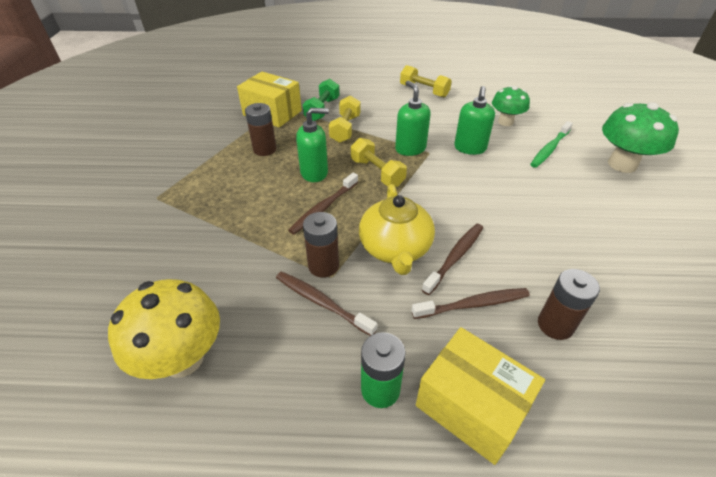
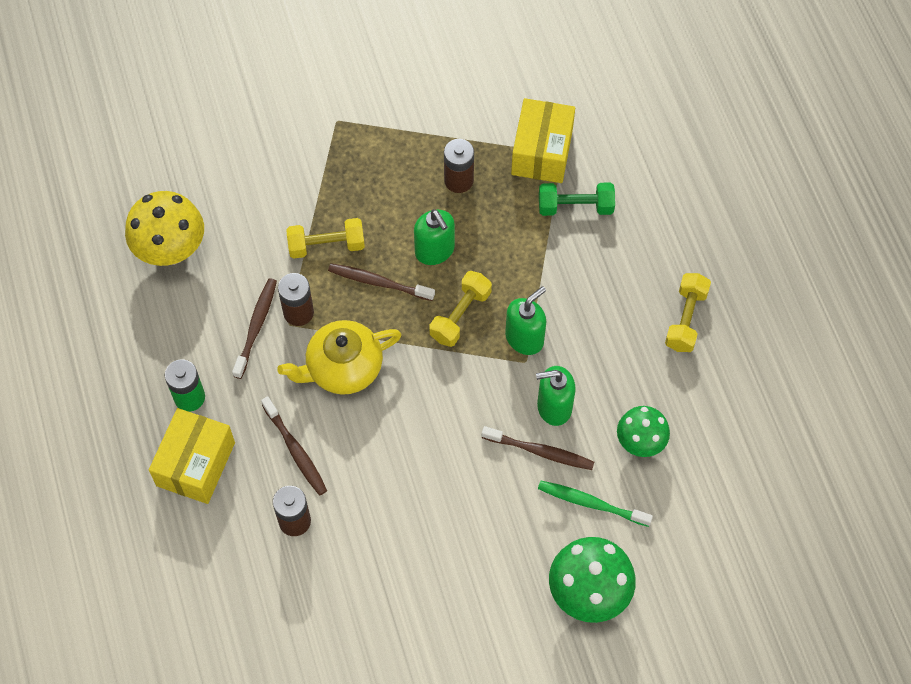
camera: 70 degrees right, 20 degrees up
(345, 129) = (539, 251): yellow dumbbell -> yellow dumbbell (326, 245)
(455, 257) = (350, 425): brown toothbrush -> brown toothbrush (540, 451)

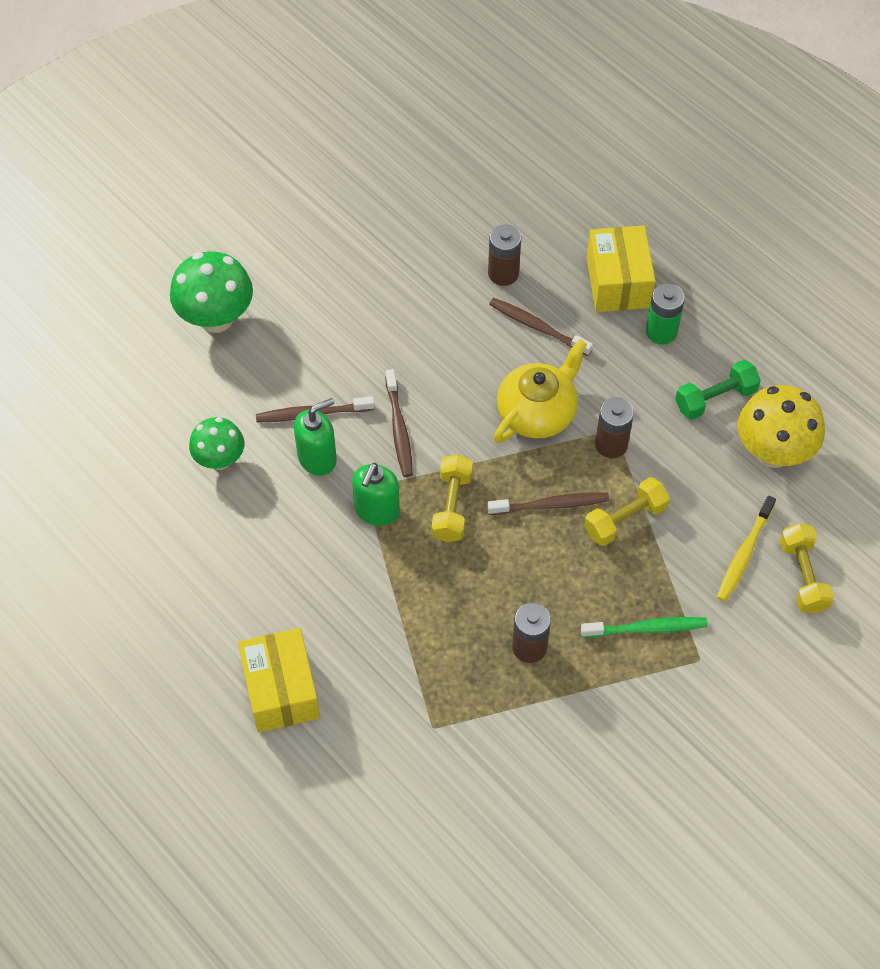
camera: 155 degrees right, 5 degrees down
(251, 181) = (744, 554): none -> yellow toothbrush
(256, 327) = (642, 415): brown toothbrush -> brown toothbrush (399, 429)
(435, 251) = (513, 560): green soap dispenser -> none
(542, 152) = (456, 720): yellow box -> yellow box (281, 690)
(575, 206) = (389, 671): green dumbbell -> green dumbbell (715, 398)
(591, 503) = (244, 389): green toothbrush -> green toothbrush (647, 628)
(685, 319) = (220, 597): yellow dumbbell -> yellow dumbbell (803, 576)

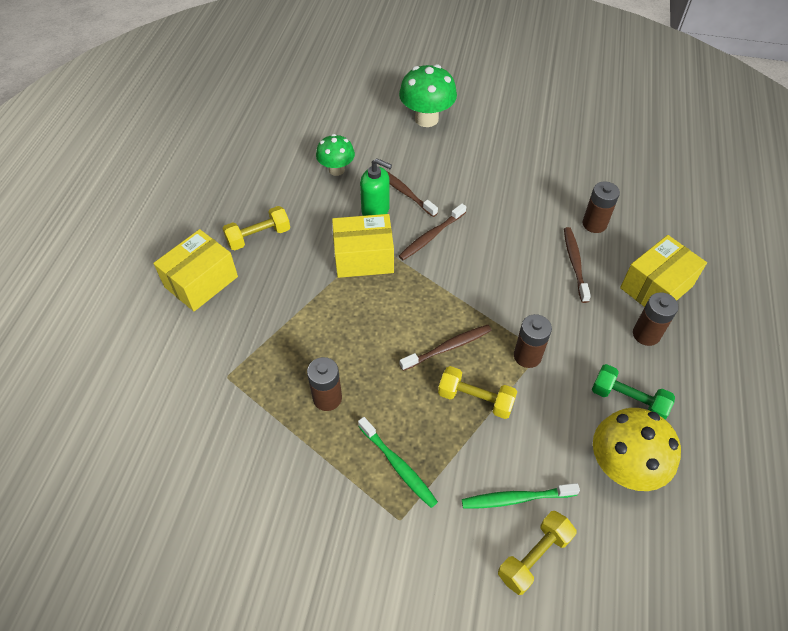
camera: 55 degrees right, 5 degrees down
(377, 510) = (364, 258): green soap dispenser -> yellow box
(452, 506) = (399, 294): yellow dumbbell -> yellow dumbbell (259, 236)
(537, 412) = (511, 299): yellow teapot -> none
(551, 505) = (448, 347): brown toothbrush -> brown toothbrush turned 75 degrees counterclockwise
(661, 331) = (646, 334): green battery -> brown battery
(744, 554) = (516, 498): yellow toothbrush -> green toothbrush

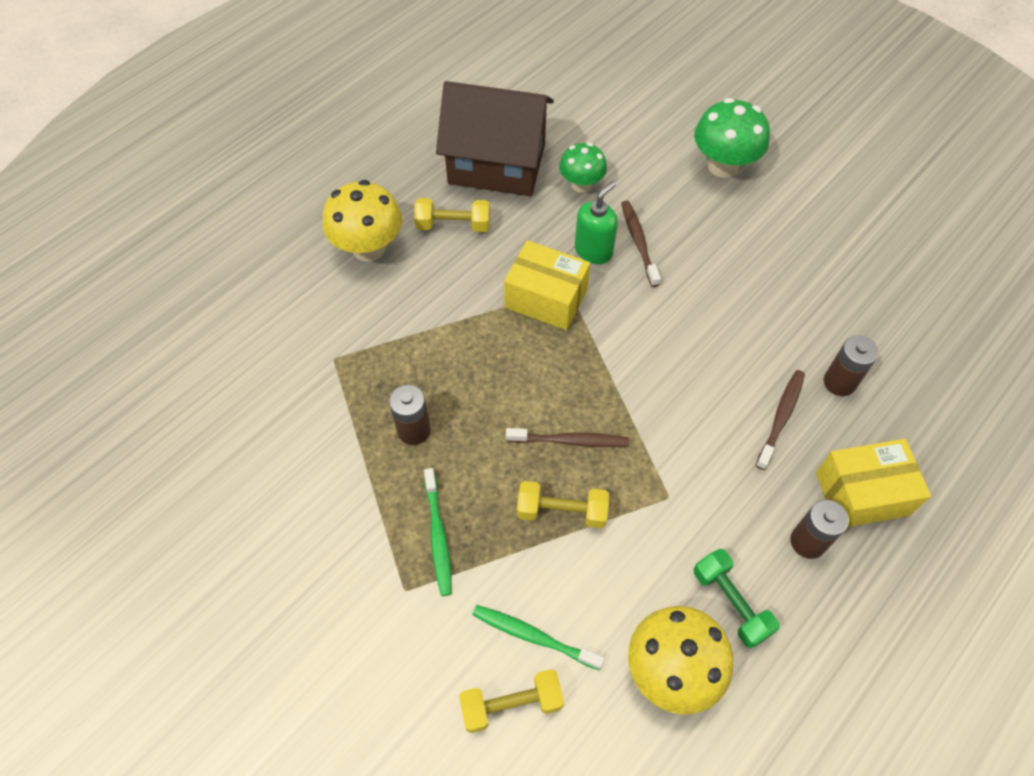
camera: 30 degrees right, 5 degrees up
(201, 282) = (368, 248): yellow box -> yellow mushroom
(263, 180) = (497, 163): none -> brown house
(376, 210) = (593, 250): green soap dispenser -> green soap dispenser turned 105 degrees counterclockwise
(431, 236) = (635, 308): brown toothbrush -> none
(475, 399) = (562, 511): yellow dumbbell -> yellow dumbbell turned 45 degrees counterclockwise
(527, 356) = (650, 494): brown battery -> none

